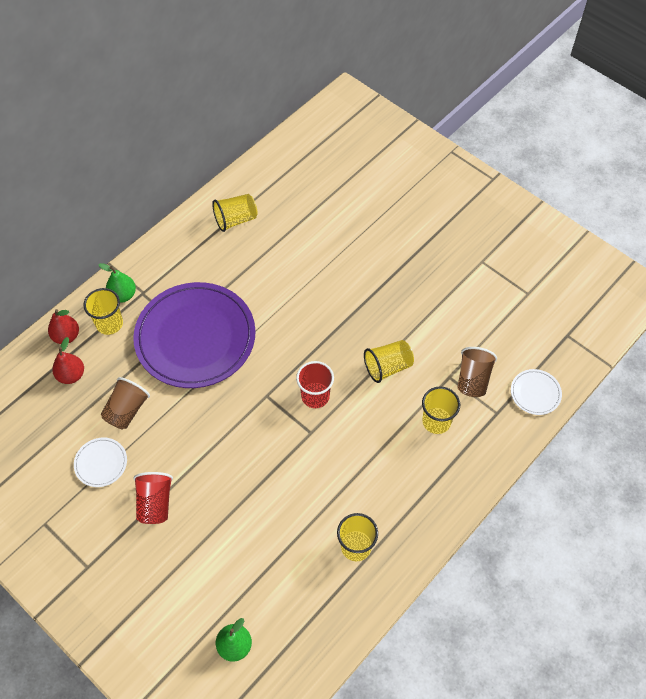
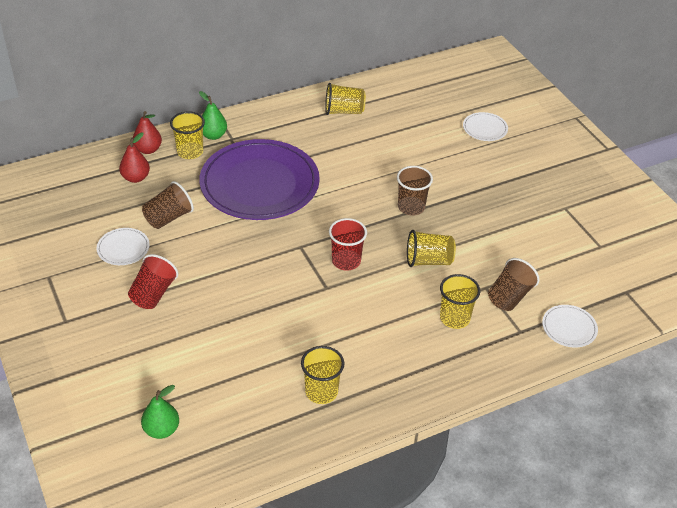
camera: 20 degrees right, 15 degrees down
(347, 312) = (411, 207): none -> brown cup
(375, 194) = (485, 129): none -> white plate

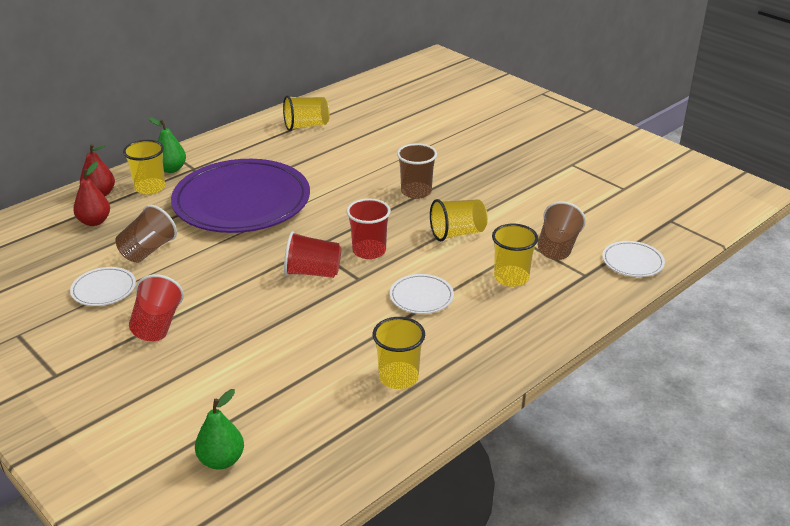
camera: 15 degrees left, 10 degrees down
(291, 272) = (313, 272): none -> red cup
(485, 129) = (458, 116): white plate -> white plate (421, 297)

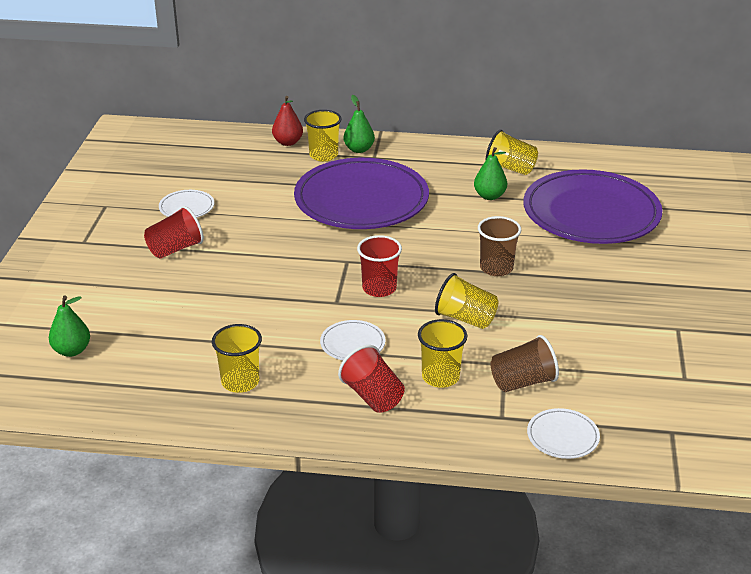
camera: 50 degrees right, 0 degrees up
(94, 221) = (254, 160): red pear -> none
(148, 250) = (250, 198): brown cup -> none
(313, 272) = (316, 278): red cup -> red cup (373, 396)
(326, 150) = (489, 196): none -> green pear
(407, 127) = (591, 213): none -> purple plate

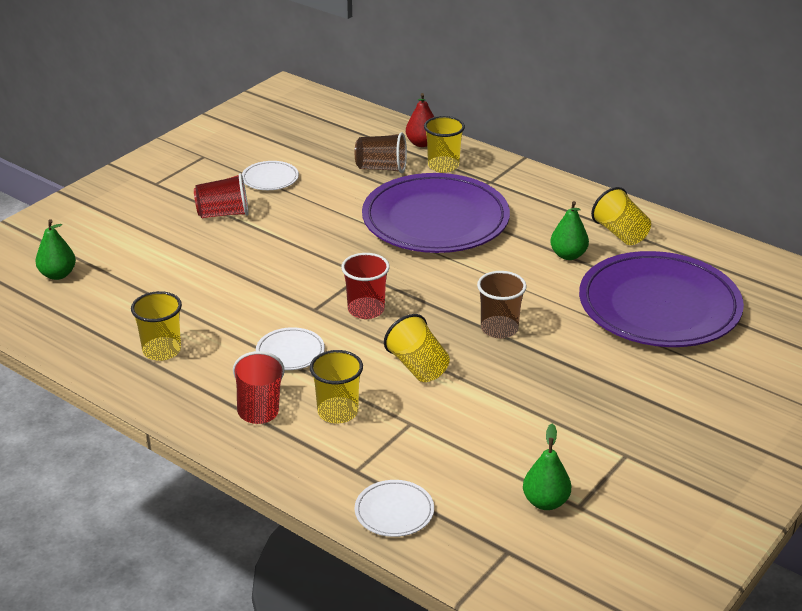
camera: 30 degrees right, 0 degrees up
(359, 149) = (483, 170): green pear -> green pear (545, 502)
(522, 382) = (410, 446): brown cup -> brown cup (381, 168)

